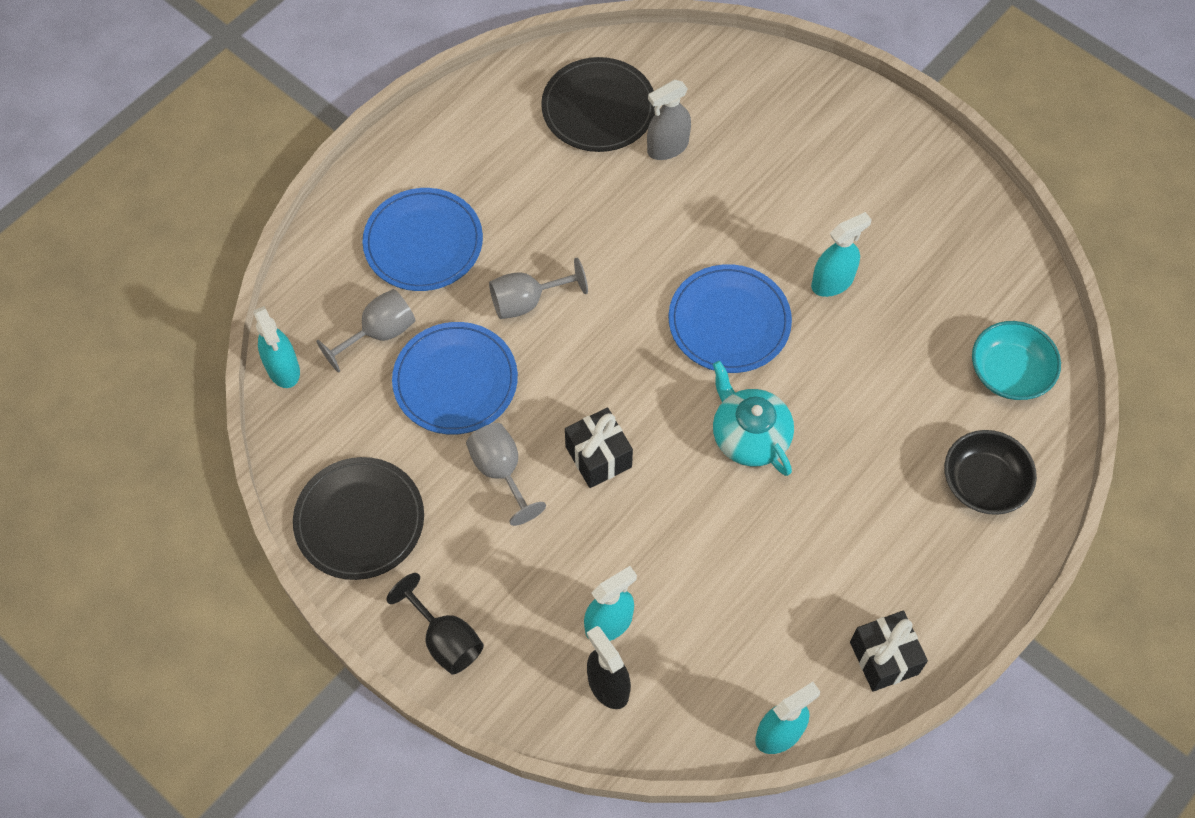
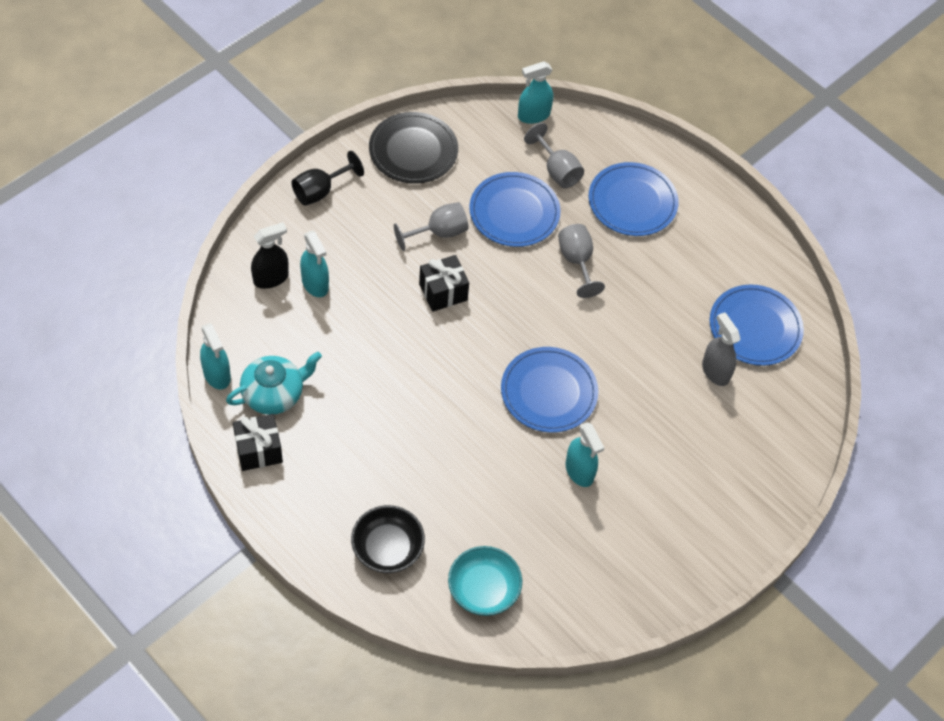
camera: 90 degrees right, 5 degrees down
(598, 108) = (755, 327): black plate -> blue plate
(749, 436) = (448, 391): turquoise teapot -> turquoise teapot (274, 394)

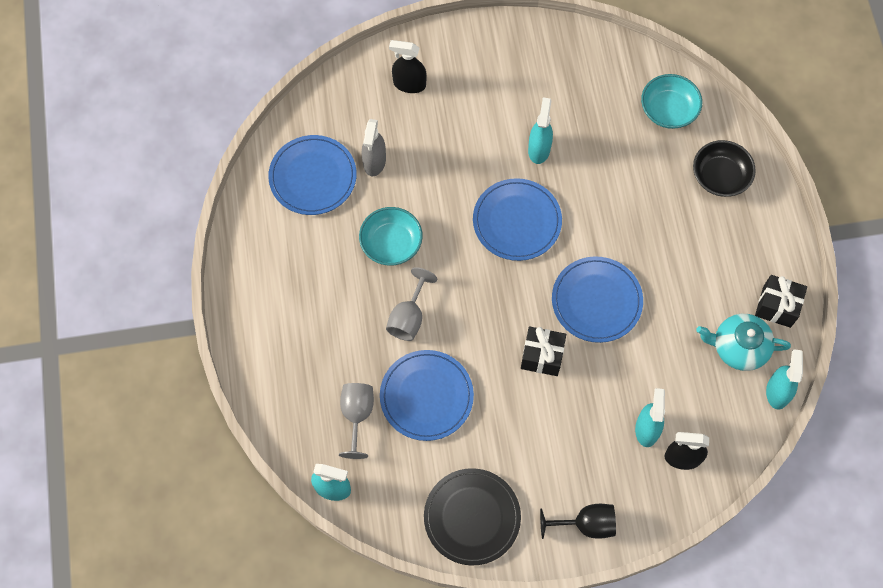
camera: 140 degrees left, 10 degrees up
(439, 233) = (507, 415): grey goblet -> none
(632, 202) = (316, 344): blue plate -> blue plate (596, 301)
(641, 311) = (391, 243): none -> turquoise bowl
(748, 462) = (409, 84): none -> black spray bottle

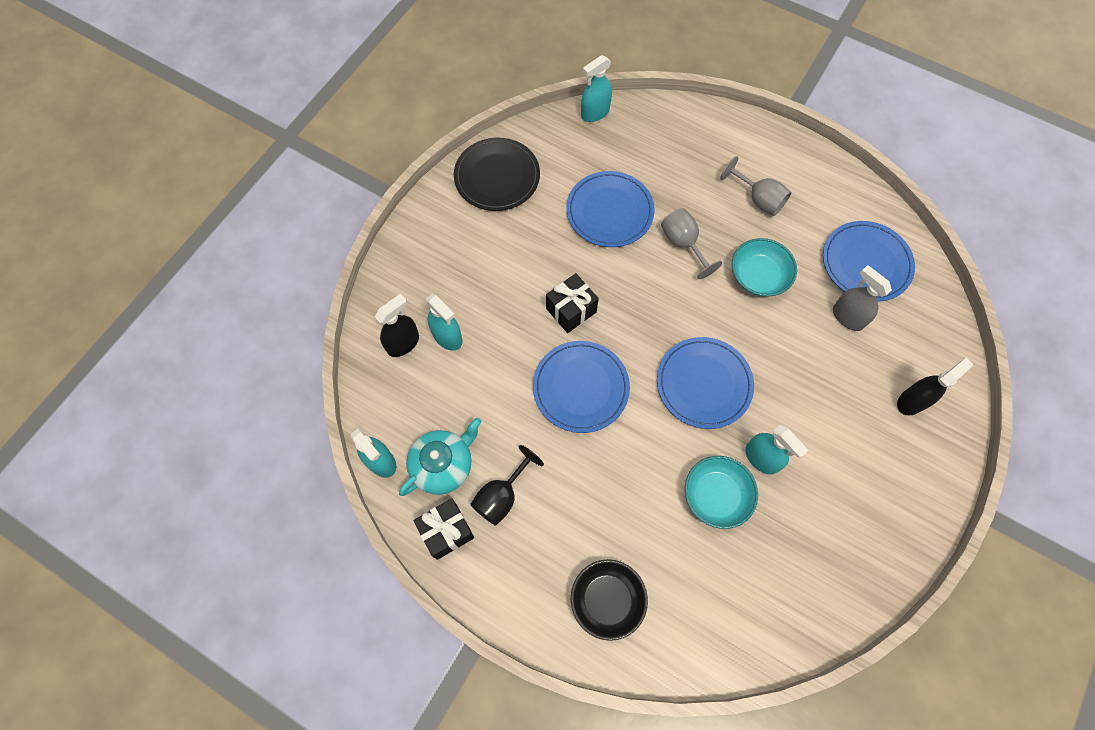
camera: 130 degrees right, 0 degrees up
(357, 415) = (634, 160): grey goblet -> grey goblet (758, 199)
(585, 524) = (423, 240): black goblet -> black goblet (502, 495)
(668, 110) = (715, 616): turquoise bowl -> turquoise bowl (716, 495)

